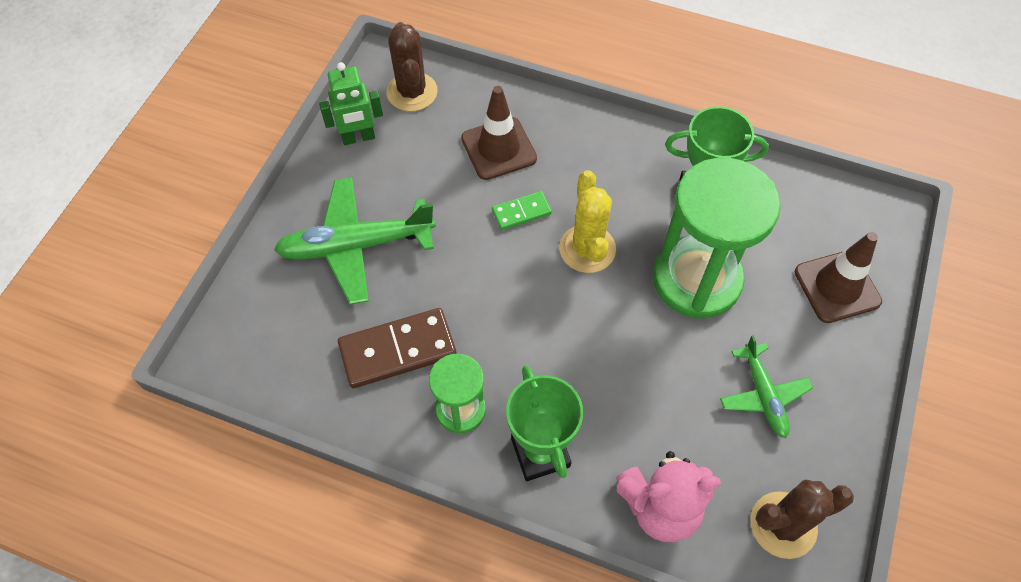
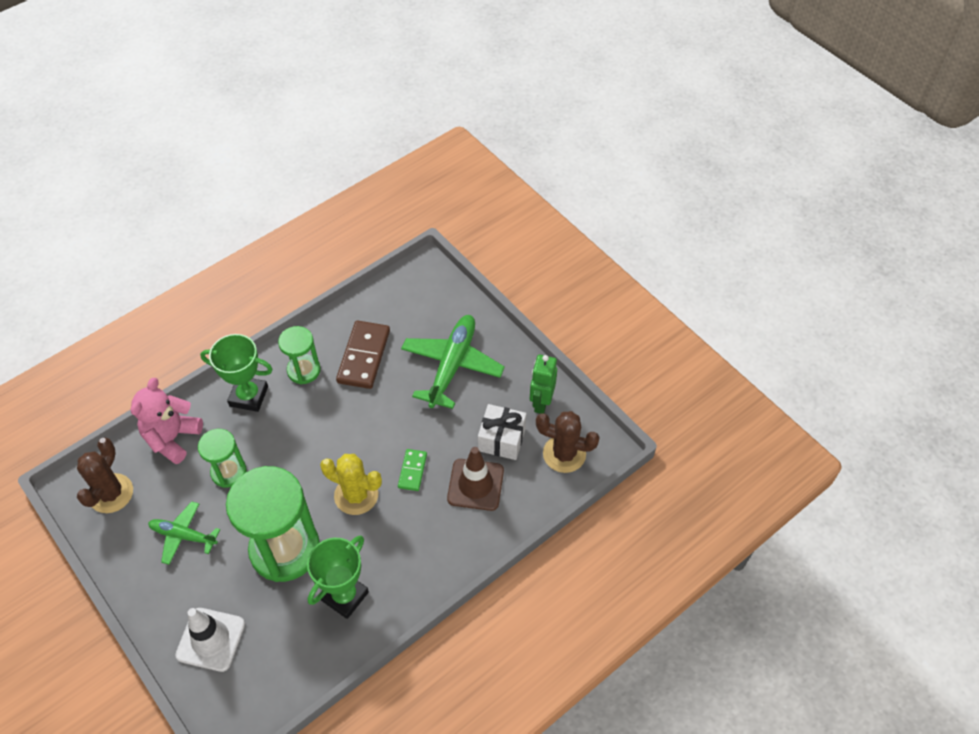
camera: 120 degrees right, 5 degrees down
(428, 151) = (501, 439): none -> white gift
(655, 401) = (228, 472): none -> green hourglass
(837, 287) = (211, 639): brown traffic cone -> white traffic cone

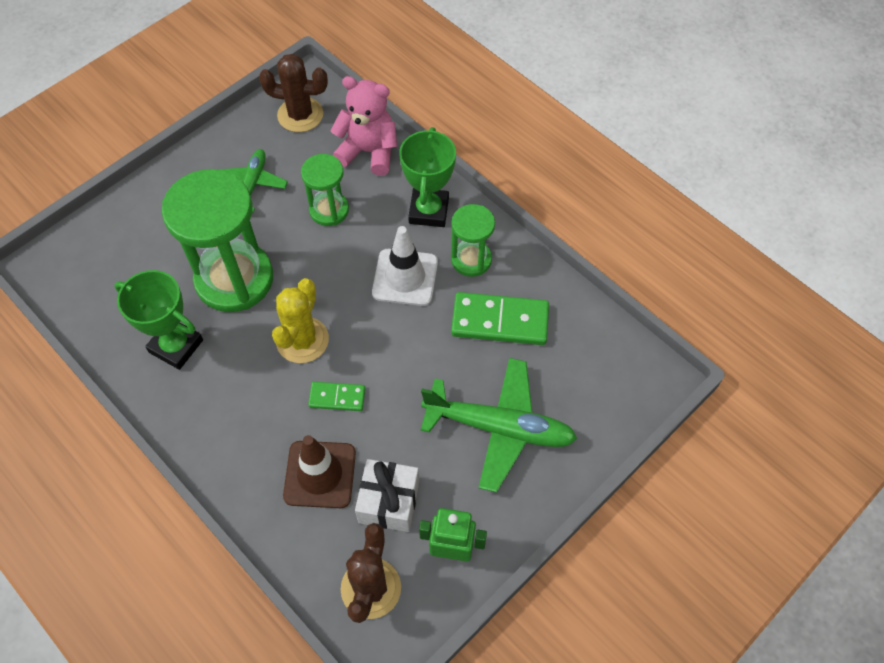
camera: 85 degrees right, 5 degrees up
(211, 639) = (135, 230): white traffic cone -> white traffic cone (405, 277)
(364, 356) = (500, 321): brown domino -> green domino

